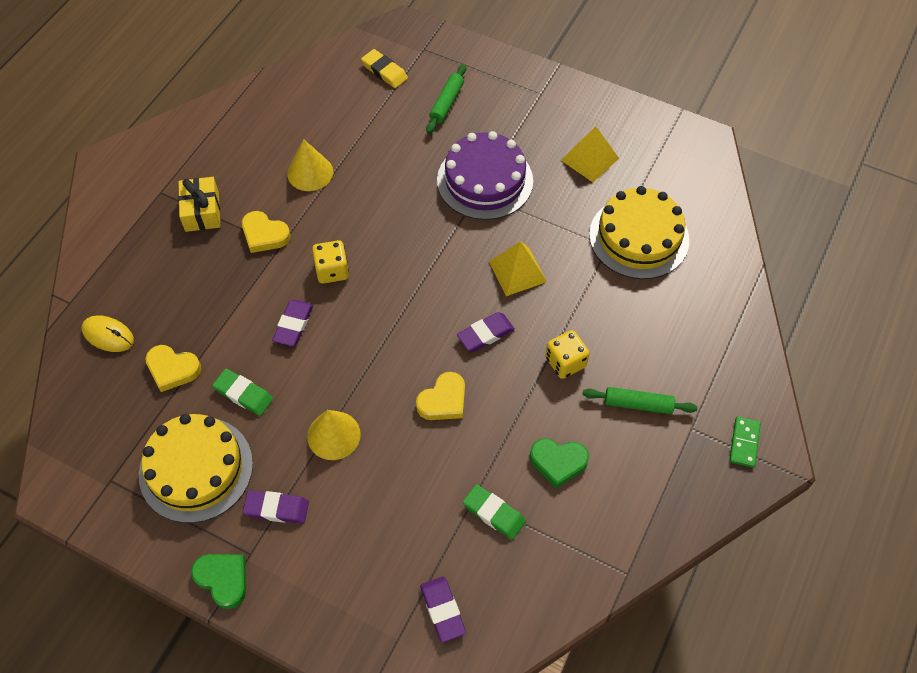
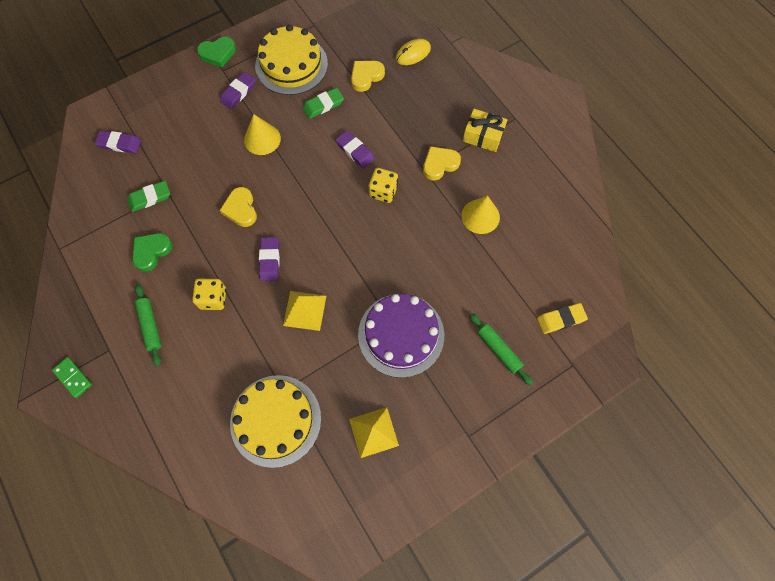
camera: 120 degrees right, 10 degrees up
(638, 404) = (150, 326): green rolling pin -> green rolling pin turned 60 degrees counterclockwise

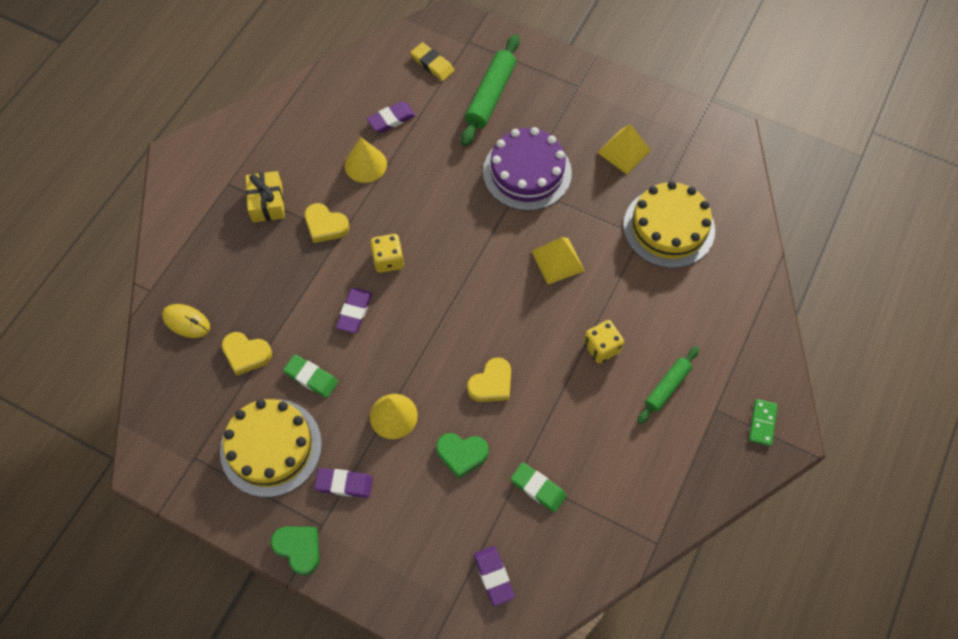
camera: 120 degrees left, 5 degrees down
(151, 252) = (595, 441): green heart -> green heart (462, 454)
(270, 260) = (529, 321): purple eraser -> purple eraser (391, 119)
(498, 350) = (491, 96): green rolling pin -> green rolling pin, size x1.60

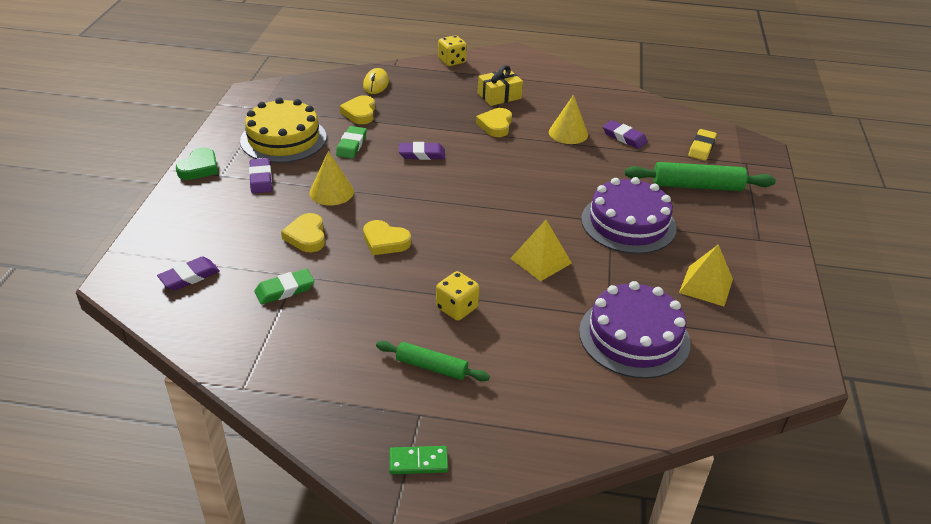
camera: 70 degrees right, 25 degrees down
(388, 260) = (481, 162): yellow dice -> yellow dice (452, 61)
(462, 454) = (306, 236): green heart -> yellow heart
(538, 488) = (285, 290): green eraser -> green eraser turned 45 degrees clockwise
(669, 227) = (634, 337): yellow cake -> purple cake

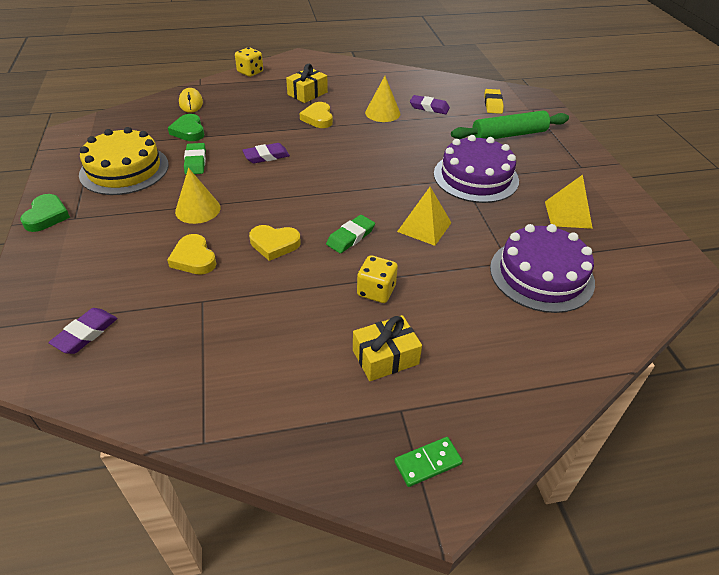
camera: 20 degrees left, 5 degrees up
(261, 179) = (118, 212): purple eraser -> none
(285, 290) = (198, 319): green eraser -> green eraser (350, 237)
(360, 113) = (189, 131): yellow heart -> green heart
(431, 367) = (385, 357): green rolling pin -> yellow gift

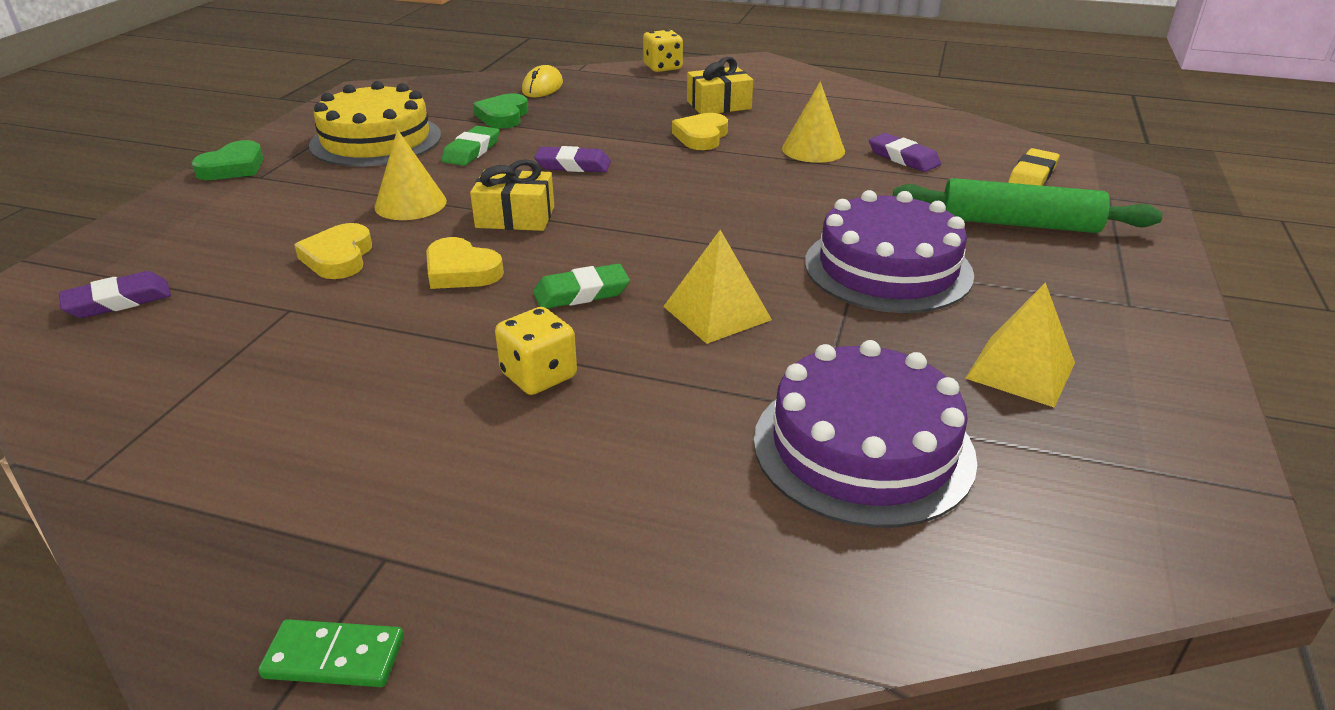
camera: 30 degrees right, 10 degrees down
(385, 357) = (448, 471): yellow gift -> yellow gift (515, 217)

